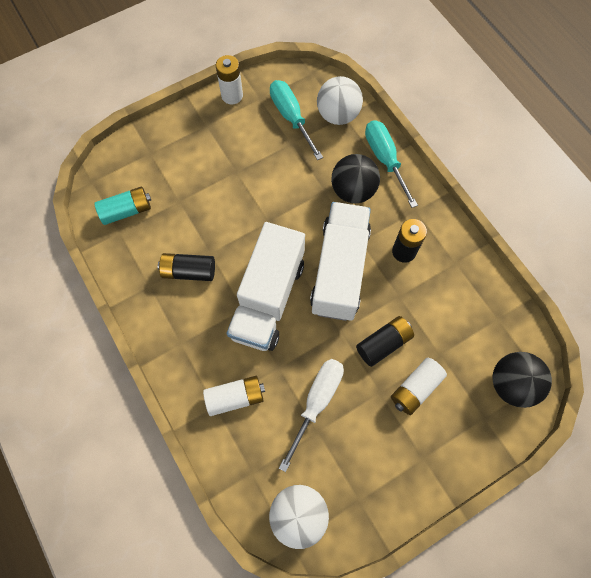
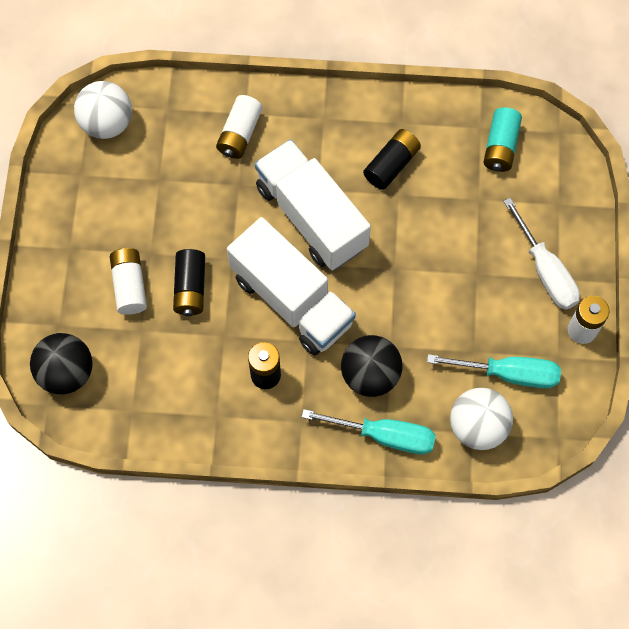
camera: 125 degrees right, 0 degrees up
(316, 402) = (183, 195): white screwdriver -> white screwdriver (545, 270)

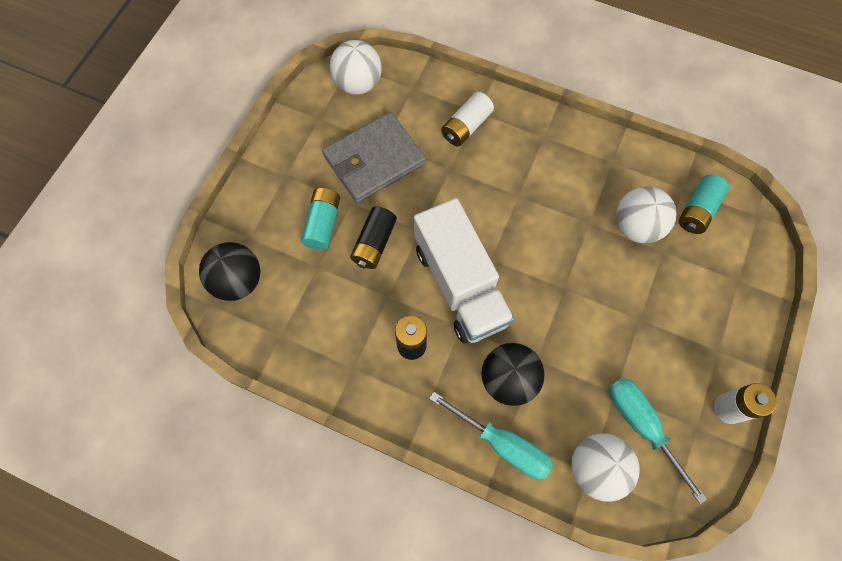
camera: 20 degrees right, 0 degrees up
(130, 285) = (323, 224): white battery -> turquoise battery
(157, 201) = (374, 160): none -> grey wallet
(311, 217) = (504, 217): white truck -> none
(391, 165) = (591, 195): black battery -> none
(445, 183) = (636, 226): none -> white ball
(508, 373) = (642, 426): turquoise screwdriver -> turquoise screwdriver turned 150 degrees counterclockwise
(545, 270) = (707, 338): white screwdriver -> none

